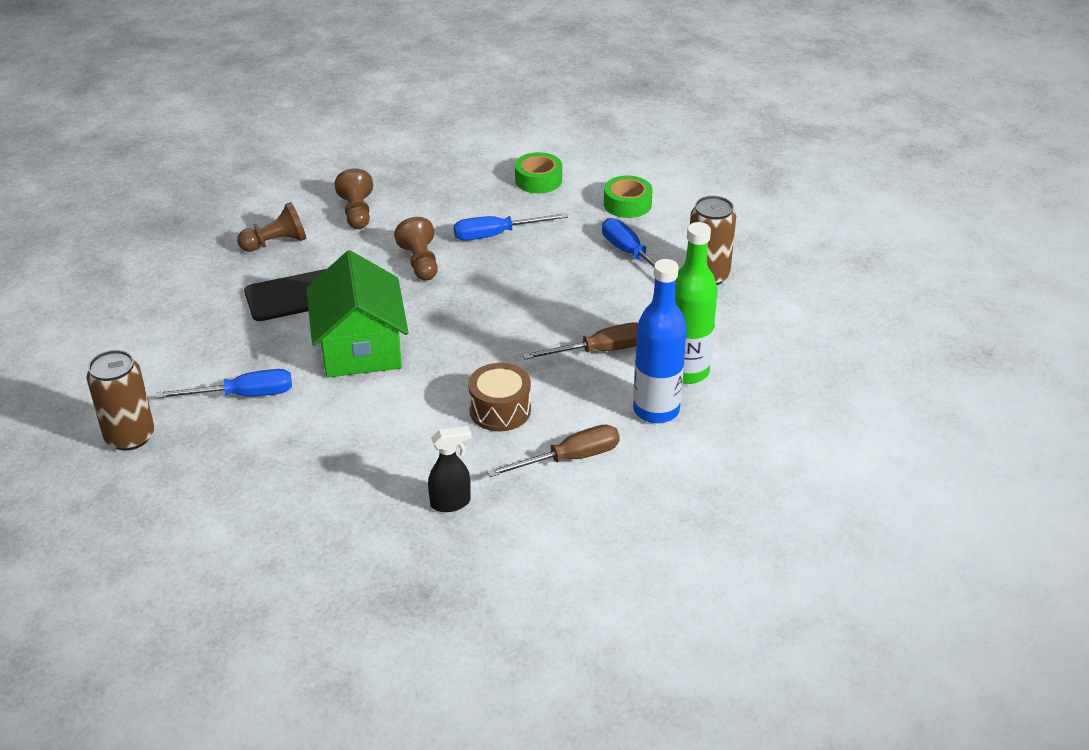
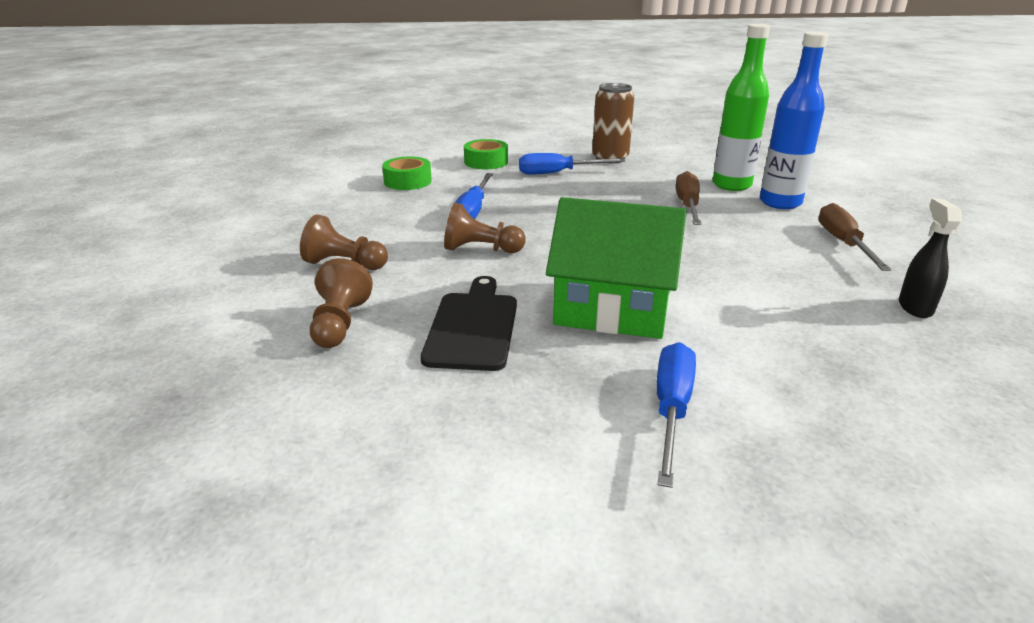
camera: 65 degrees left, 10 degrees down
(130, 437) = (742, 557): brown can -> none
(500, 410) = (761, 258): brown drum -> none

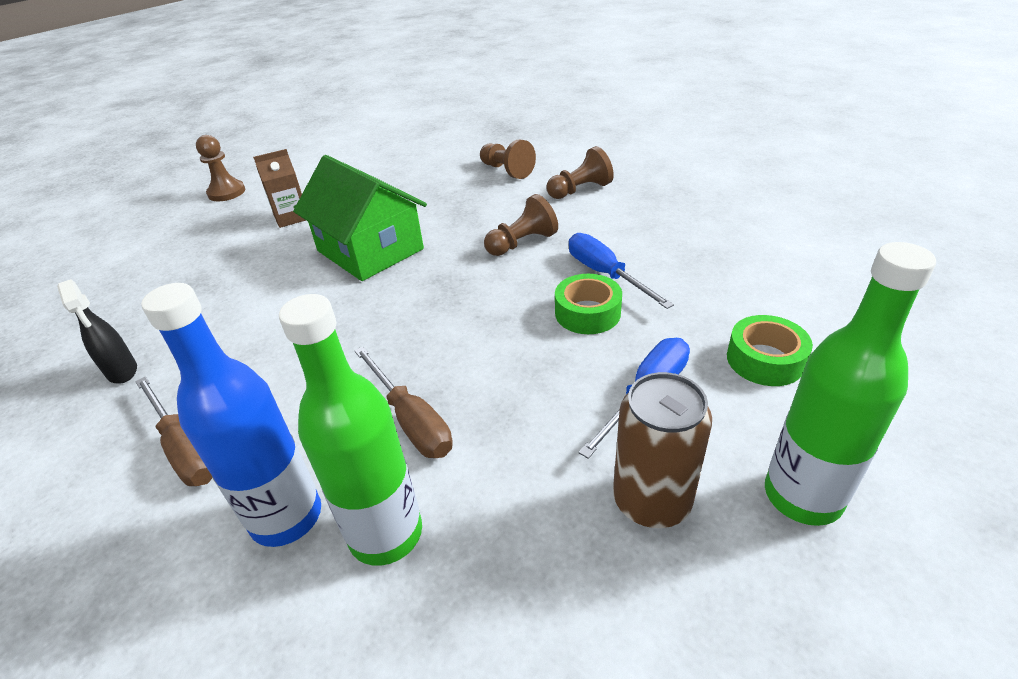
camera: 140 degrees right, 10 degrees up
(407, 181) = (742, 273): green tape -> green tape (587, 313)
(473, 327) = (438, 201): black cutting board -> none
(557, 144) = (802, 496): none -> green bottle
(613, 308) = (370, 250): green house -> green house turned 75 degrees clockwise
(671, 409) = (291, 217): blue screwdriver -> brown carton
(772, 570) = (226, 192): none -> brown pawn

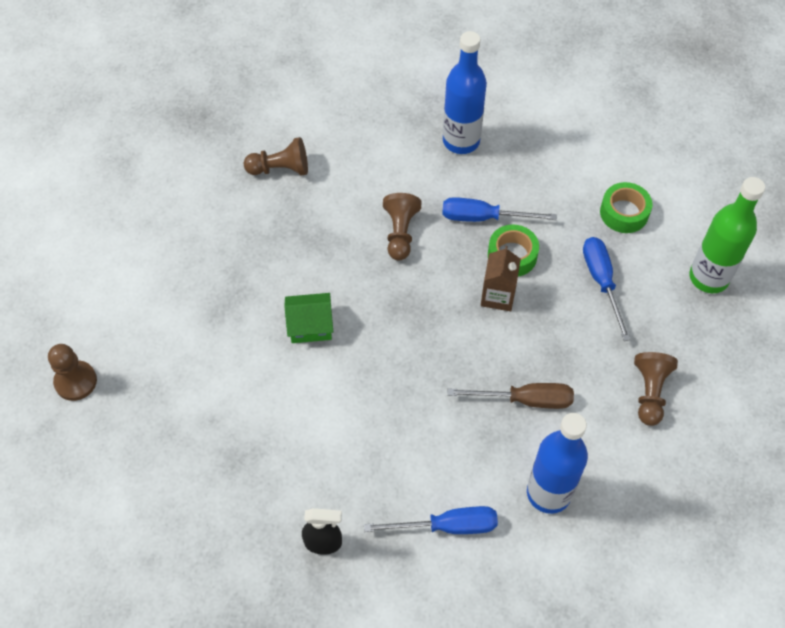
camera: 55 degrees left, 20 degrees up
(185, 448) = (447, 526): brown screwdriver -> blue screwdriver
(291, 217) = (191, 352): brown carton -> brown carton (498, 296)
(370, 250) = (310, 325): green house -> green house, size x0.52
(386, 534) = (596, 453): green bottle -> none
(580, 190) = (365, 150): brown pawn -> brown pawn (650, 392)
(651, 500) = (665, 334): brown can -> none
(667, 222) = (461, 141): none -> blue bottle

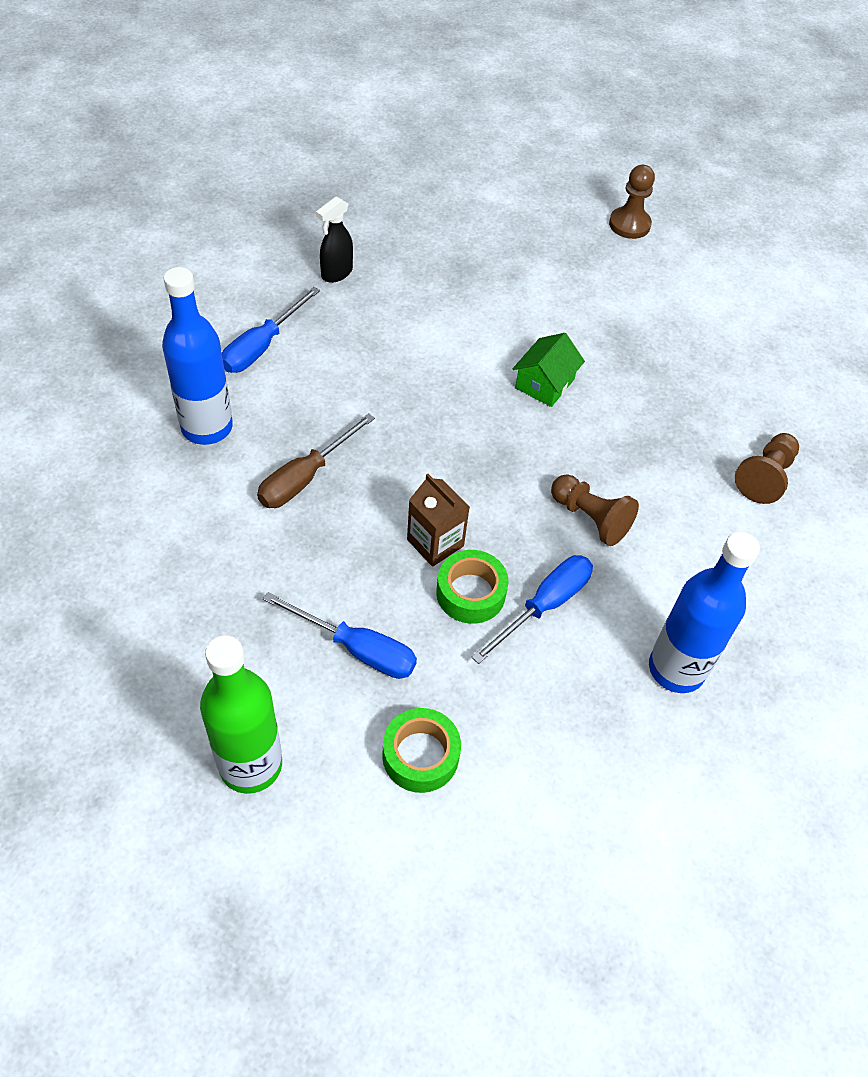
camera: 125 degrees right, 5 degrees down
(650, 392) = (198, 581): brown pawn -> none

